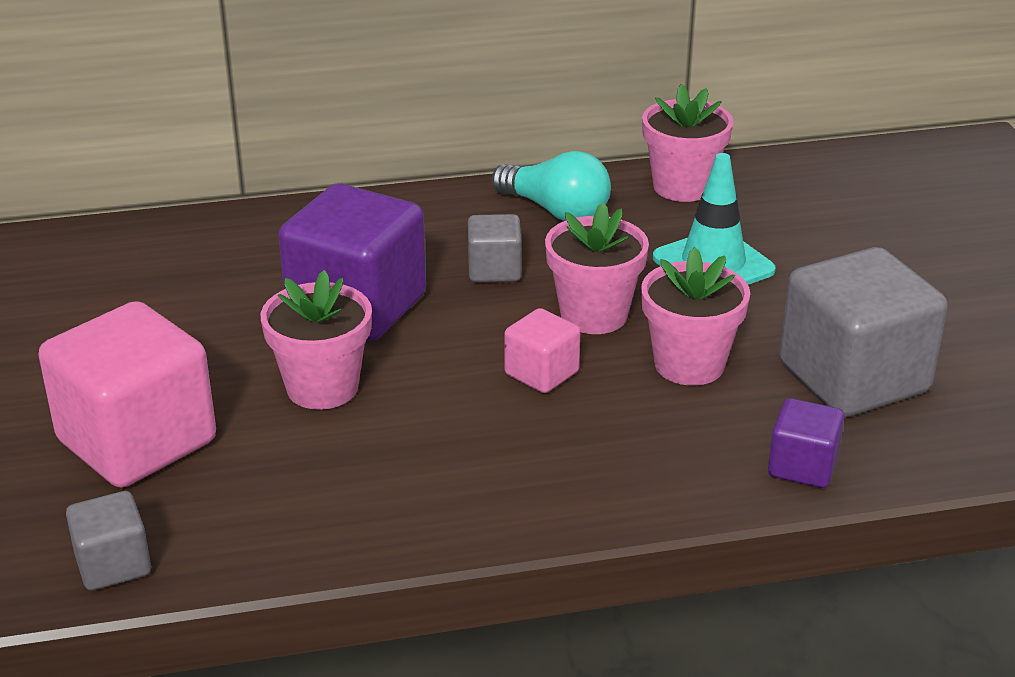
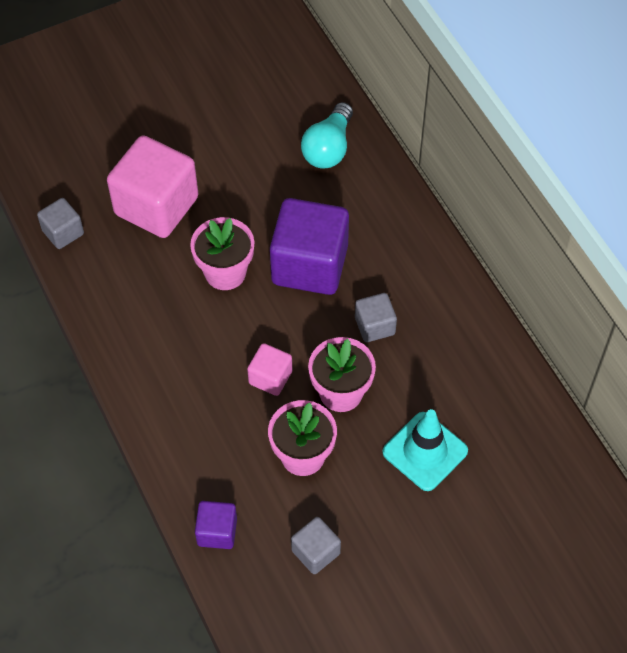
camera: 75 degrees right, 25 degrees up
(556, 211) = (461, 344): turquoise light bulb -> turquoise light bulb (328, 148)
(682, 187) = (524, 416): pink flower pot -> none
(853, 378) = (316, 552): grey cube -> grey cube, size x0.49

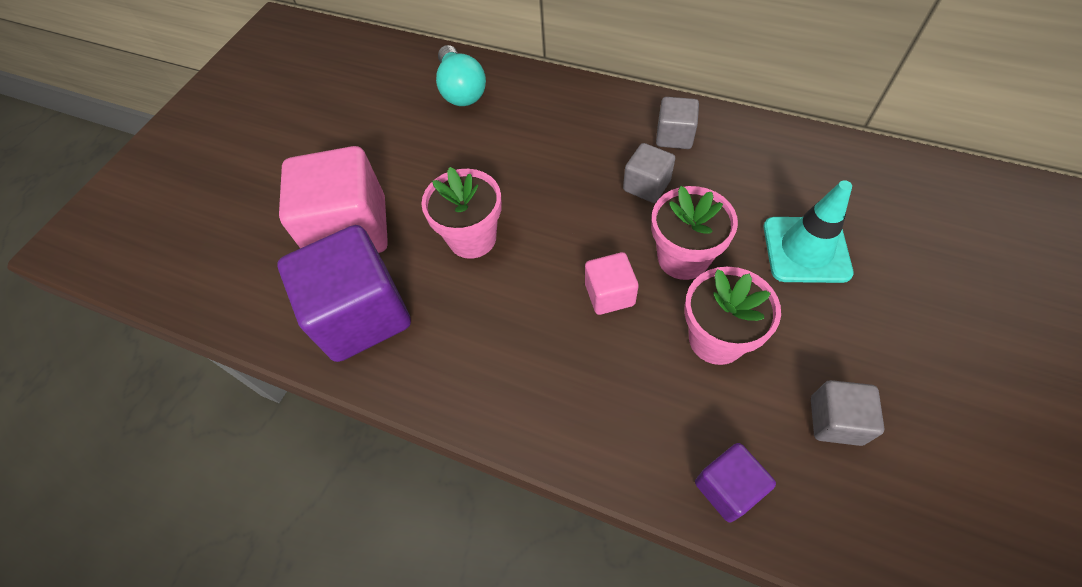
camera: 35 degrees left, 0 degrees up
(63, 232) = (273, 319): grey cube -> grey cube (674, 136)
(309, 265) = (540, 180): purple cube -> purple cube (362, 315)

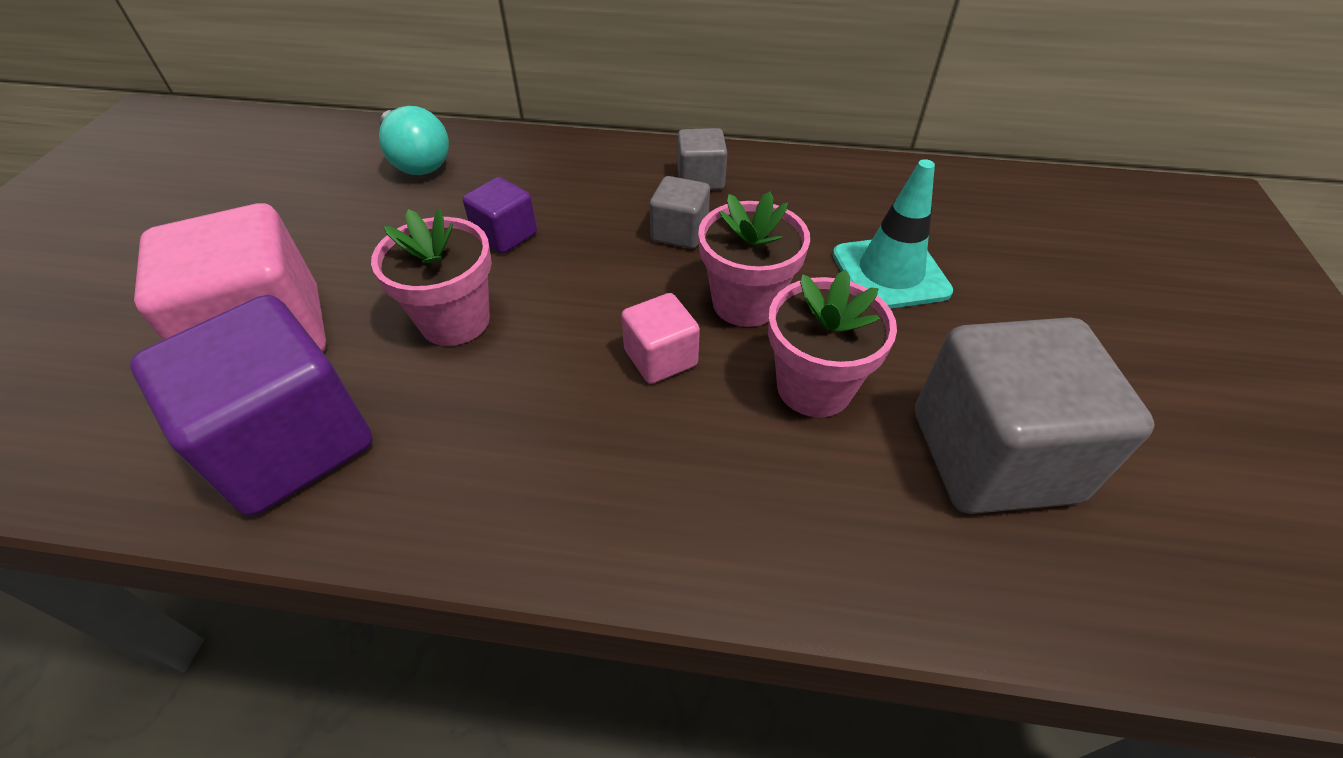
camera: 20 degrees left, 10 degrees down
(727, 488) = (885, 571): purple cube -> purple cube (505, 235)
(835, 420) = (992, 455): grey cube -> grey cube, size x2.03

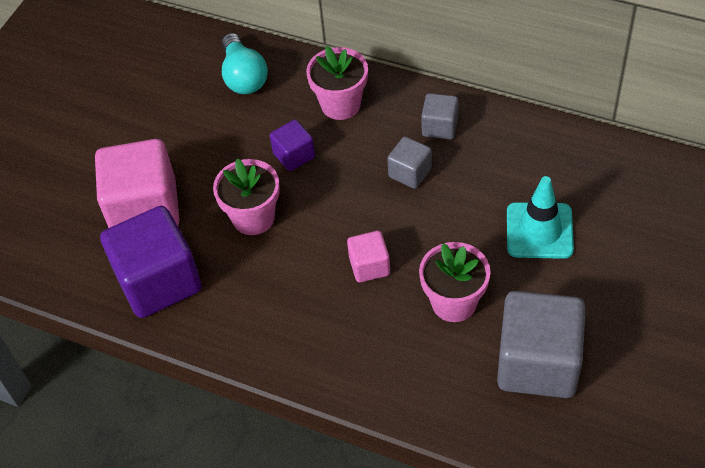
camera: 20 degrees right, 5 degrees up
(745, 303) = (434, 237): pink flower pot -> pink flower pot (340, 104)

